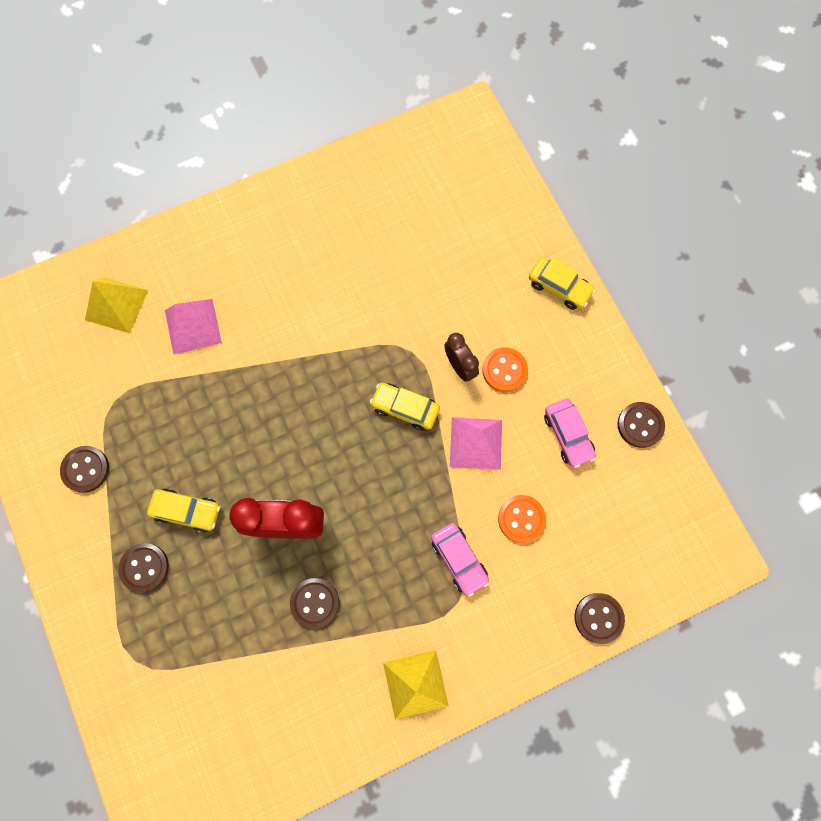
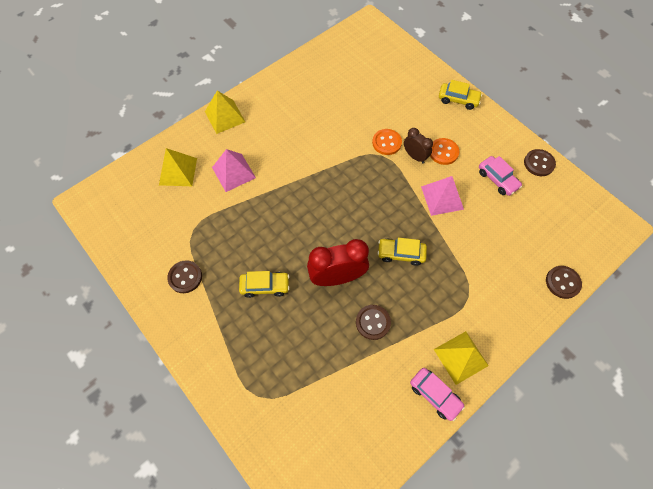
camera: 15 degrees left, 10 degrees down
(144, 567) = (246, 330): brown button -> none
(205, 231) = (225, 116): none -> yellow pyramid
(405, 408) = (389, 188): yellow car -> yellow car (401, 254)
(459, 559) = (459, 270): pink car -> pink car (435, 395)
(521, 519) = (489, 235): orange button -> orange button (386, 143)

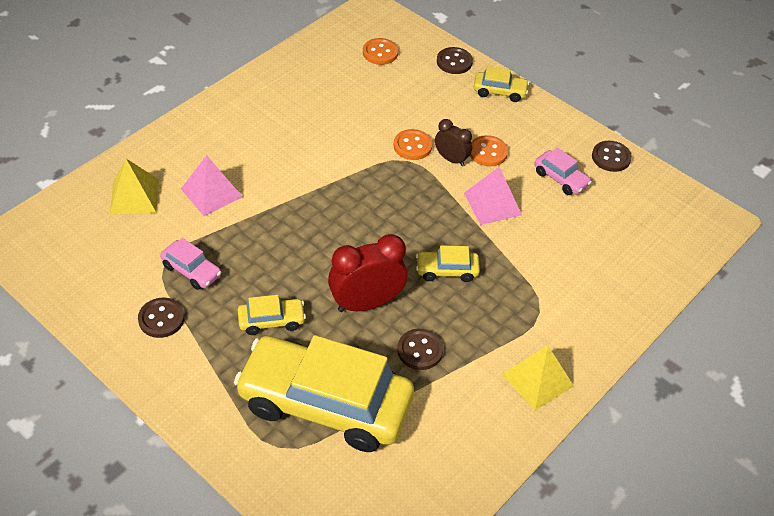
camera: 10 degrees left, 15 degrees down
(225, 116) = (190, 128): yellow pyramid -> none
(296, 362) = (325, 404): none -> yellow car
(371, 60) = (380, 53): none -> orange button
(435, 395) = (510, 424): pink car -> pink car (192, 270)
(562, 282) = (655, 287): brown button -> brown button (454, 62)

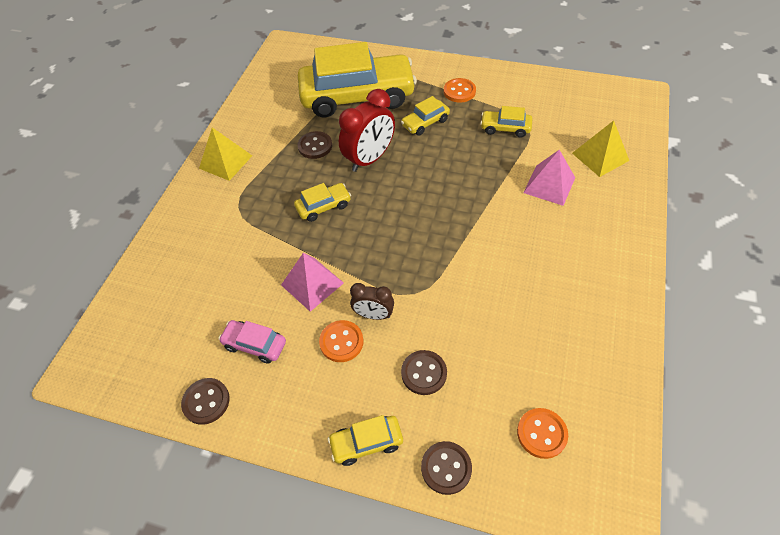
camera: 160 degrees right, 5 degrees up
(161, 319) = (494, 96): brown button -> brown button (424, 373)
(192, 270) = (505, 128): pink car -> yellow car
(412, 146) = (419, 312): orange button -> orange button (459, 91)

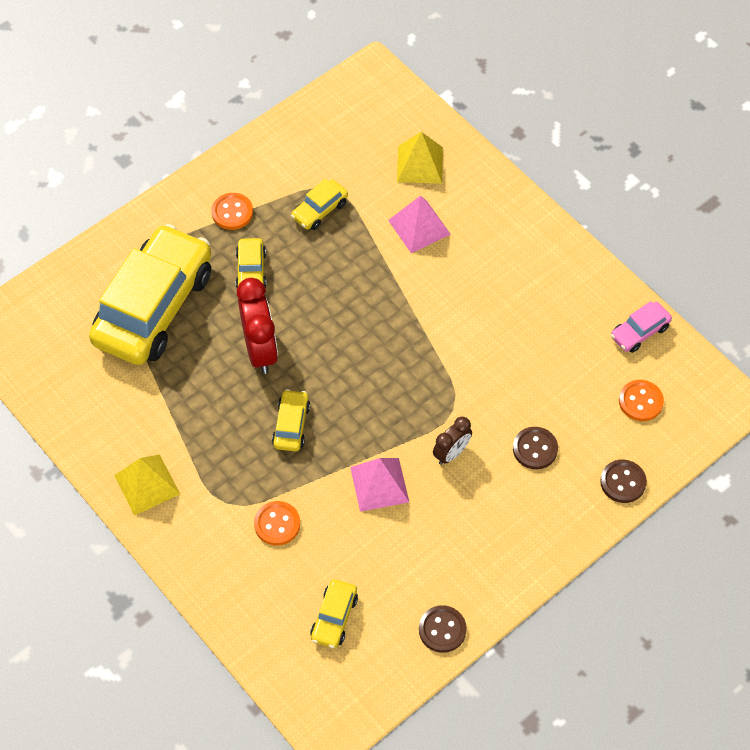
camera: 60 degrees left, 5 degrees up
(255, 345) = (411, 564): pink car -> pink car (639, 332)
(315, 146) = (197, 388): brown button -> none
(341, 342) = (460, 493): orange button -> orange button (277, 524)
(366, 443) = (565, 525): yellow car -> yellow car (334, 618)

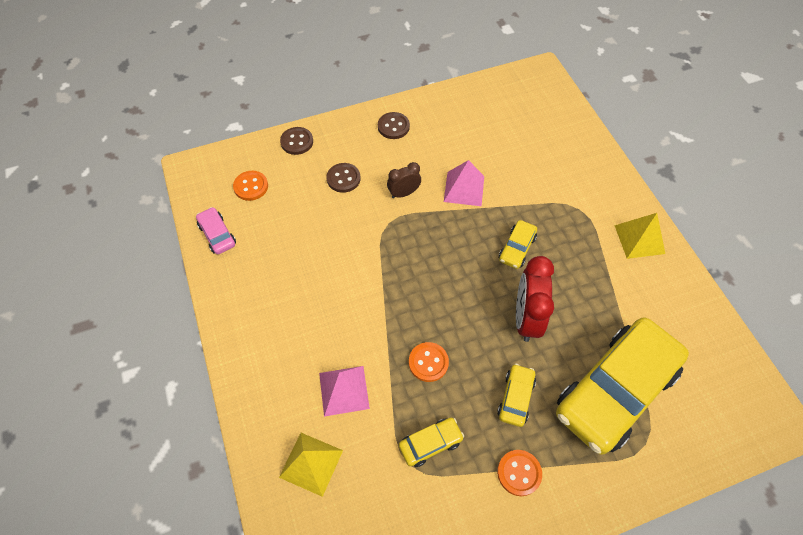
camera: 160 degrees left, 0 degrees up
(277, 524) = (546, 185): orange button -> orange button (428, 362)
(334, 618) = (522, 122): yellow car -> none
(442, 630) = (455, 98): brown button -> brown button (393, 126)
(639, 332) = (217, 235): pink car -> pink car turned 105 degrees counterclockwise

